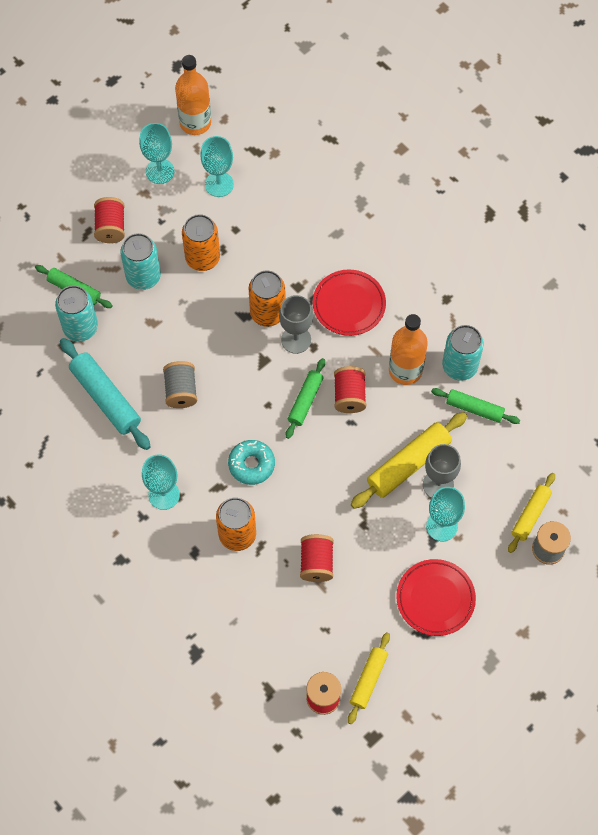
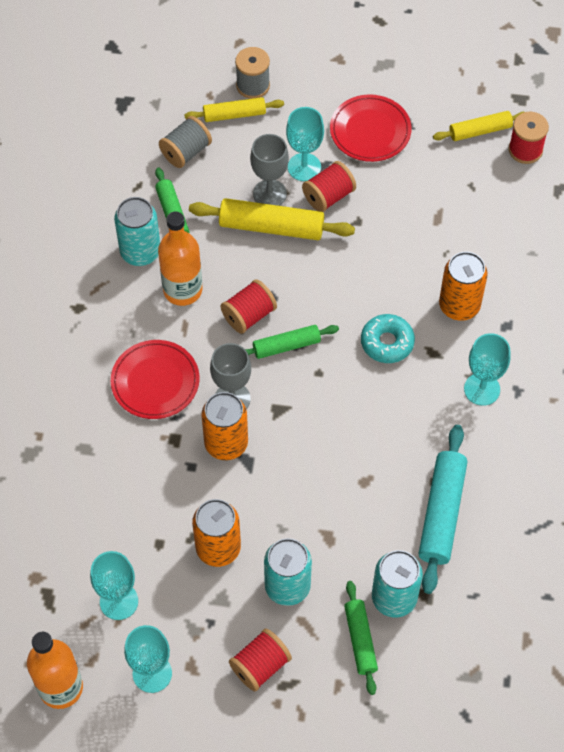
camera: 130 degrees left, 5 degrees down
(181, 391) = (373, 454): grey spool -> grey spool (186, 152)
(316, 563) = (424, 231): red spool -> red spool (328, 196)

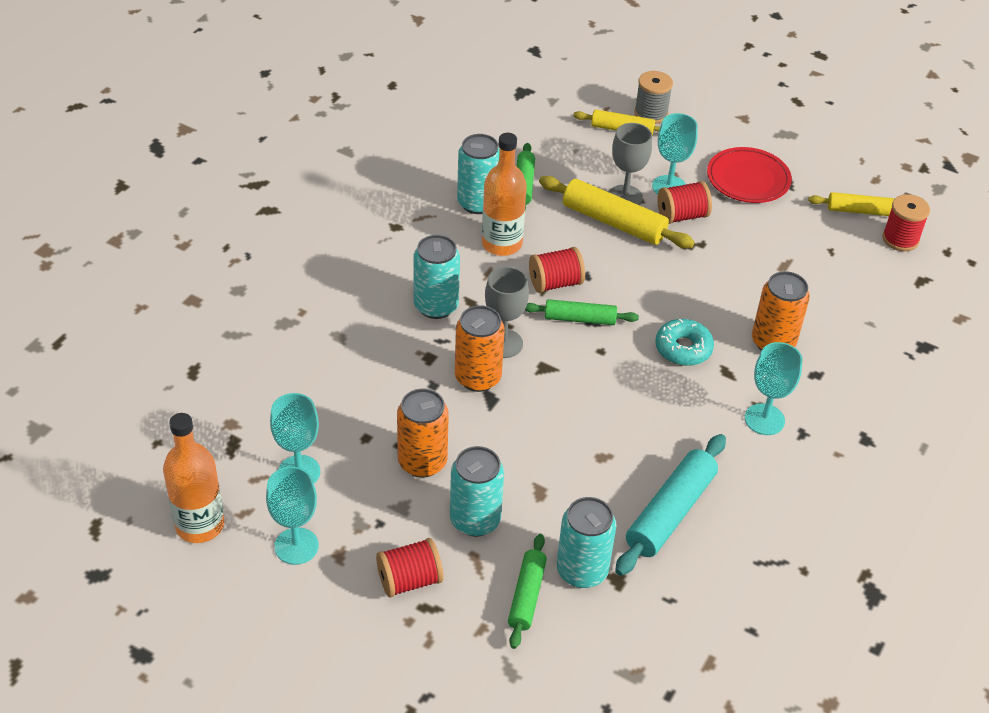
camera: 20 degrees right, 15 degrees down
(155, 382) = (436, 306): red plate -> turquoise can
(186, 152) = (561, 143): grey spool -> none

